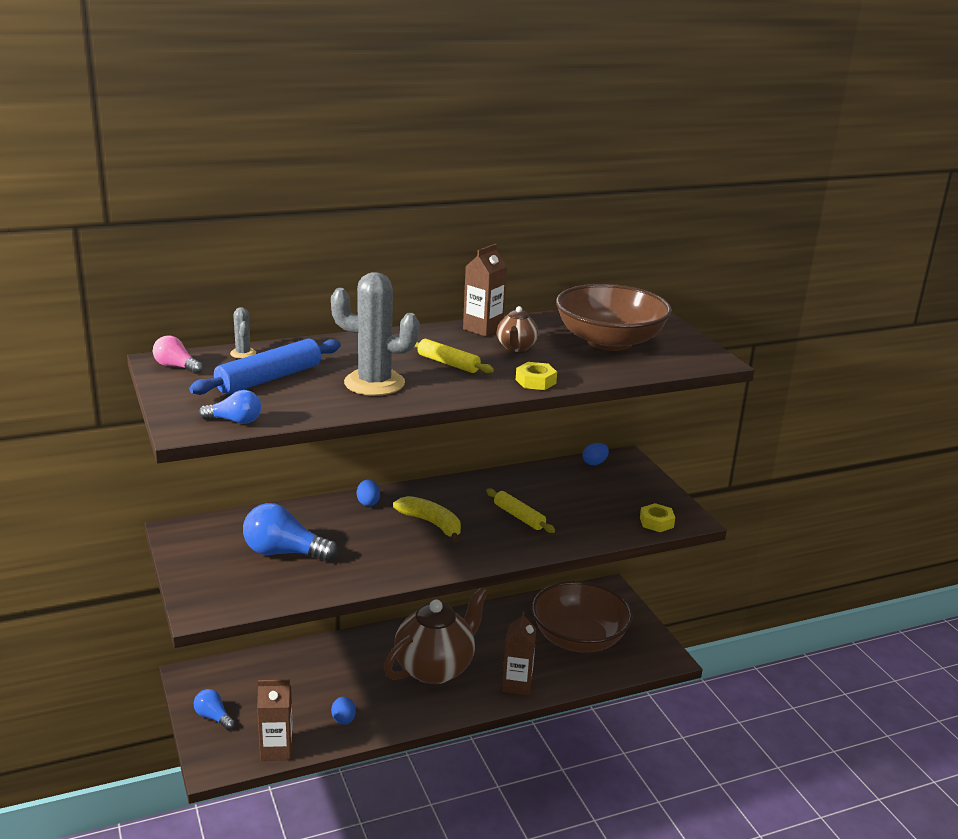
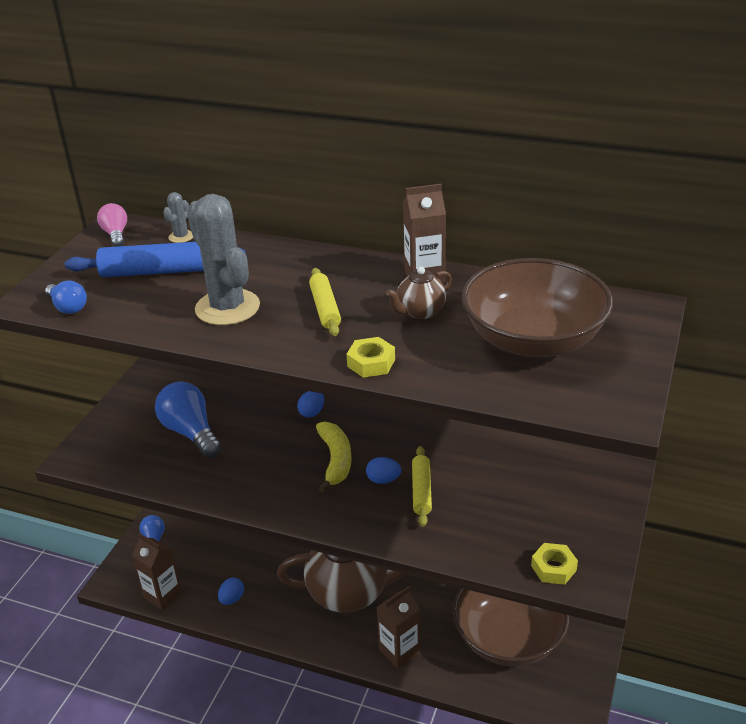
camera: 45 degrees right, 10 degrees up
(594, 463) = (578, 463): blue egg -> blue egg (383, 480)

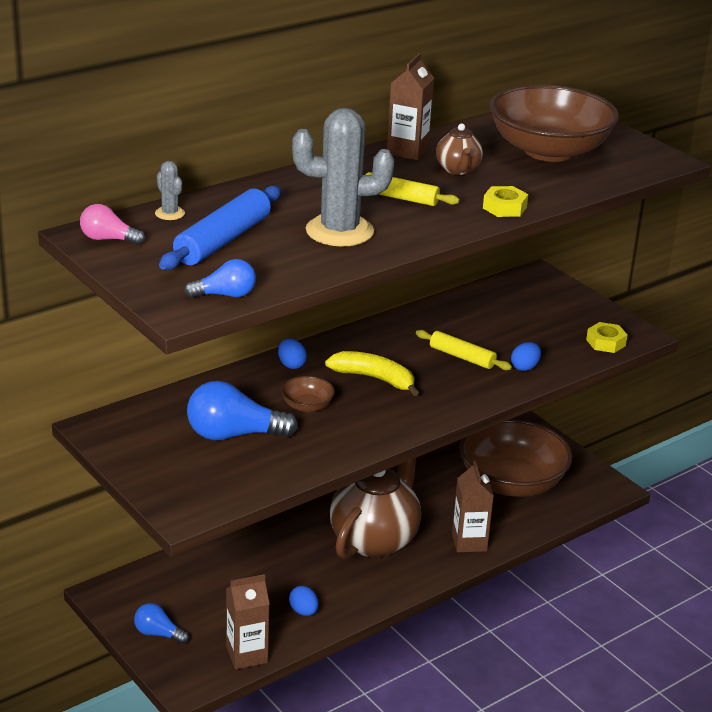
camera: 60 degrees left, 5 degrees down
(261, 446) = (307, 406): none -> brown bowl
(383, 480) = (428, 367): blue egg -> blue egg (525, 367)

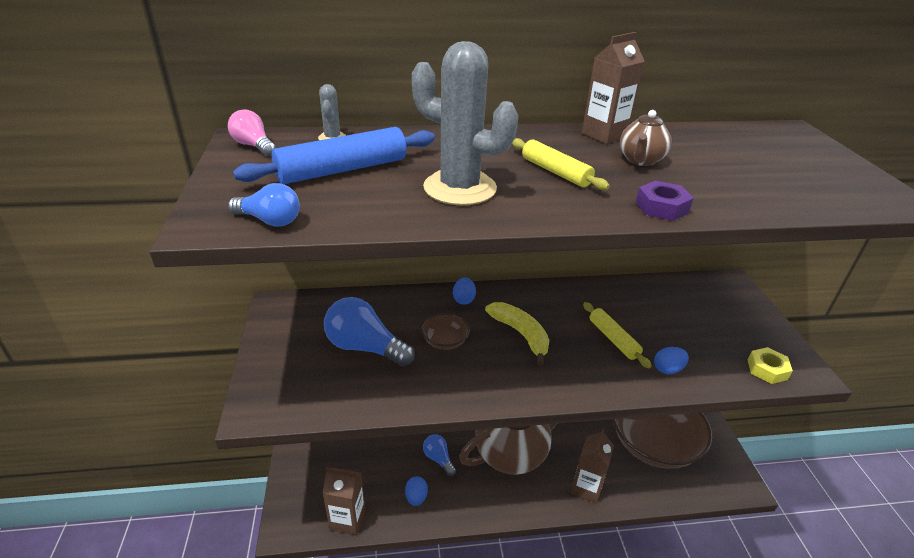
camera: 30 degrees right, 5 degrees up
(158, 634) = (305, 470): blue light bulb -> blue light bulb (438, 459)
(504, 208) = (661, 207): yellow nut -> purple nut
(549, 151) = (756, 164): brown bowl -> none

